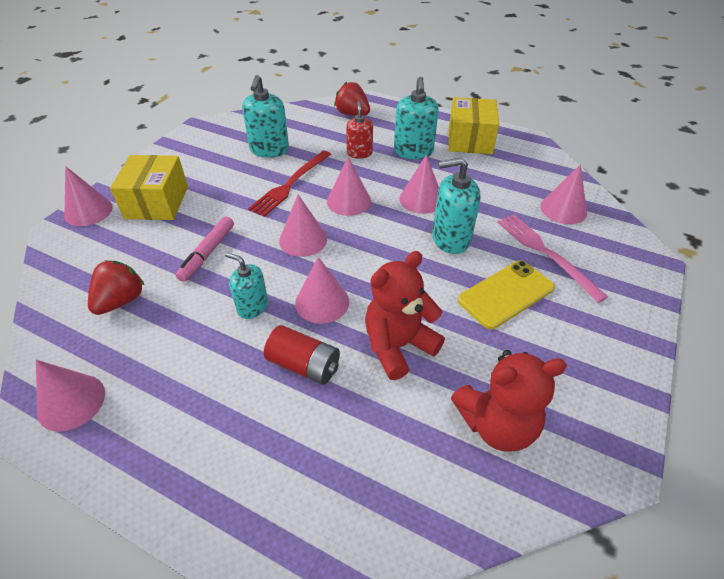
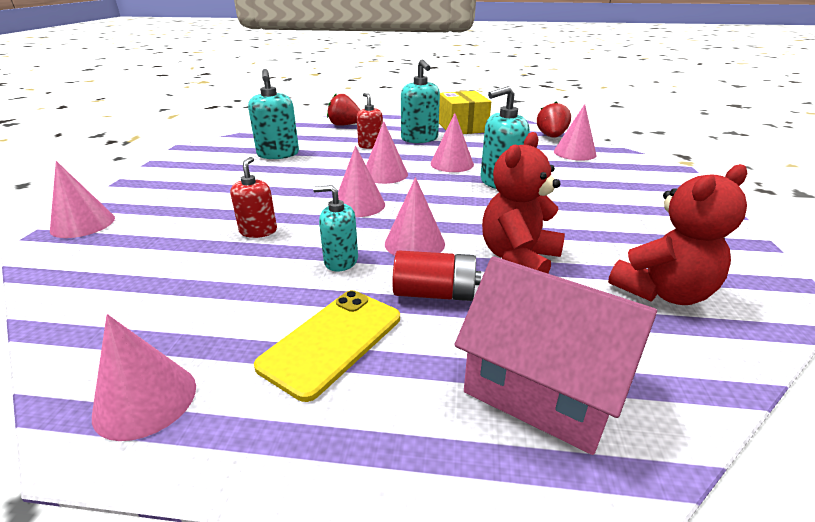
camera: 20 degrees left, 15 degrees down
(121, 301) = (169, 288): red strawberry -> red strawberry (551, 137)
(157, 202) = (171, 204): yellow box -> none
(207, 253) = (258, 231): pink marker -> red soap dispenser
(290, 184) = (317, 172): red fork -> none
(325, 483) = (543, 387): none -> pink house
(506, 294) = (580, 207): yellow phone -> yellow phone (332, 341)
(545, 253) = (586, 178): pink fork -> none

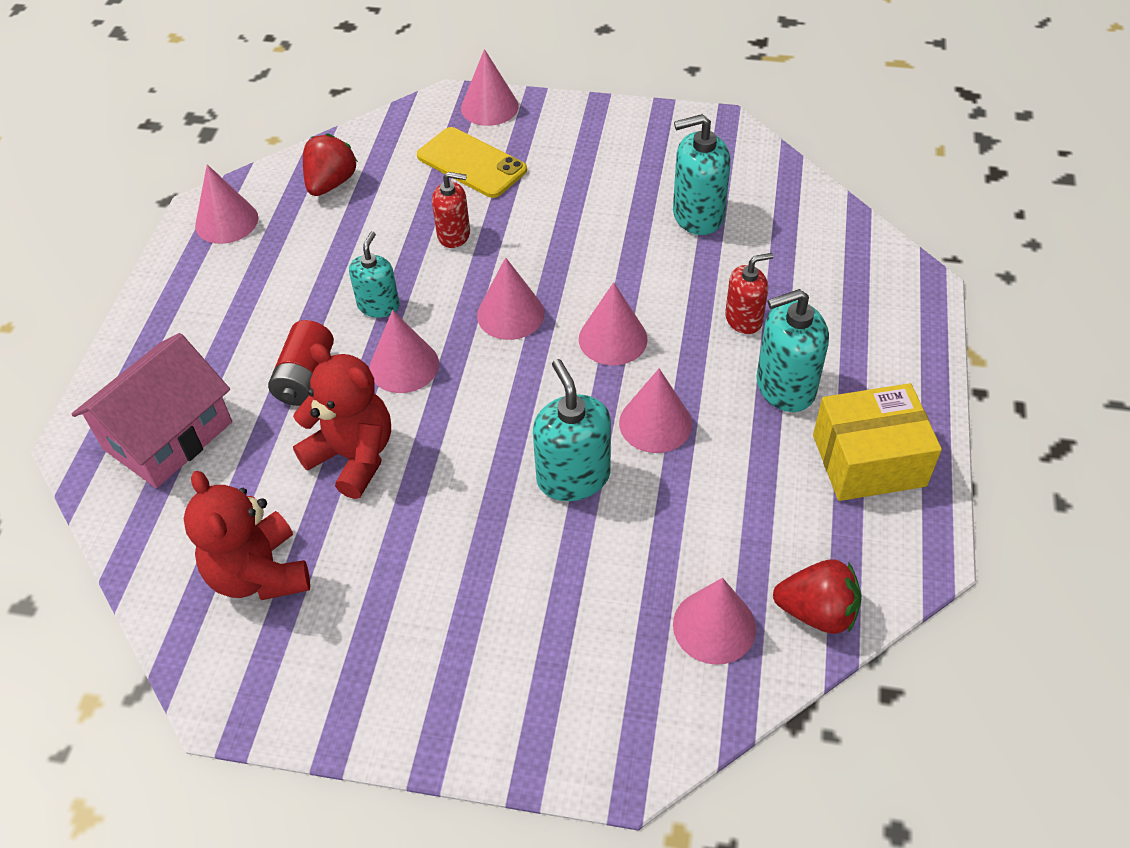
camera: 95 degrees right, 20 degrees up
(332, 341) = (258, 308): yellow phone -> yellow phone (471, 163)
(345, 125) = (859, 280): red strawberry -> red strawberry (331, 183)

